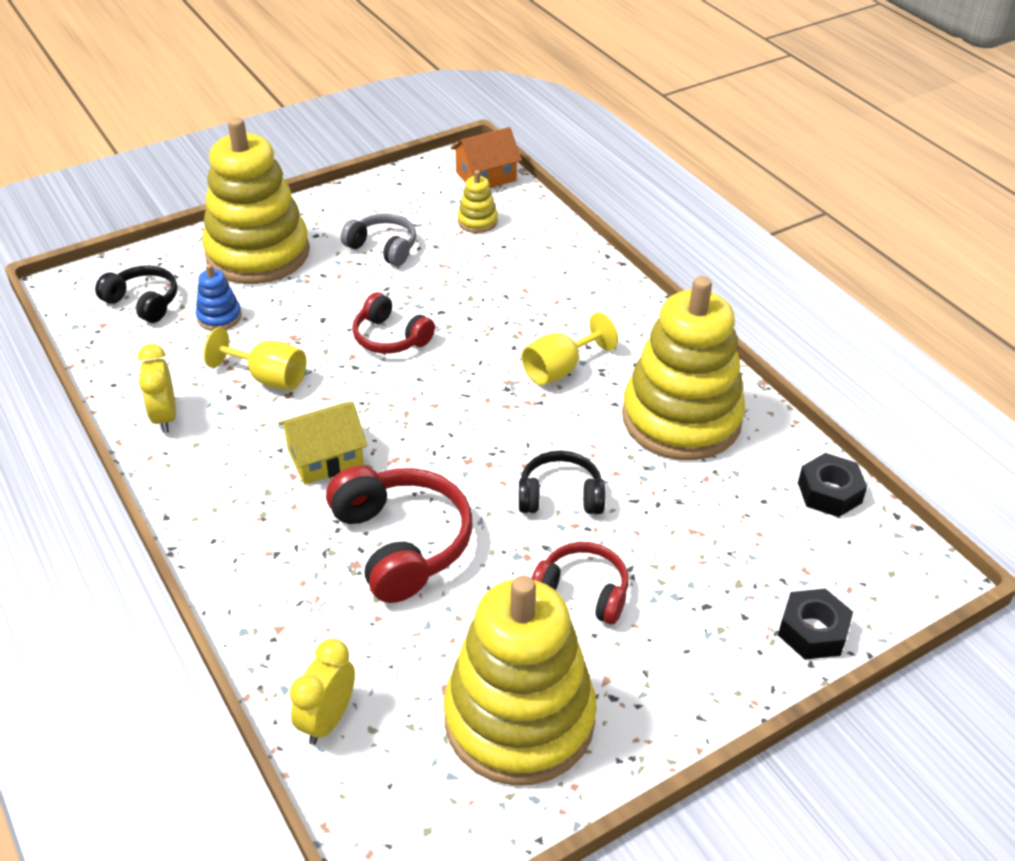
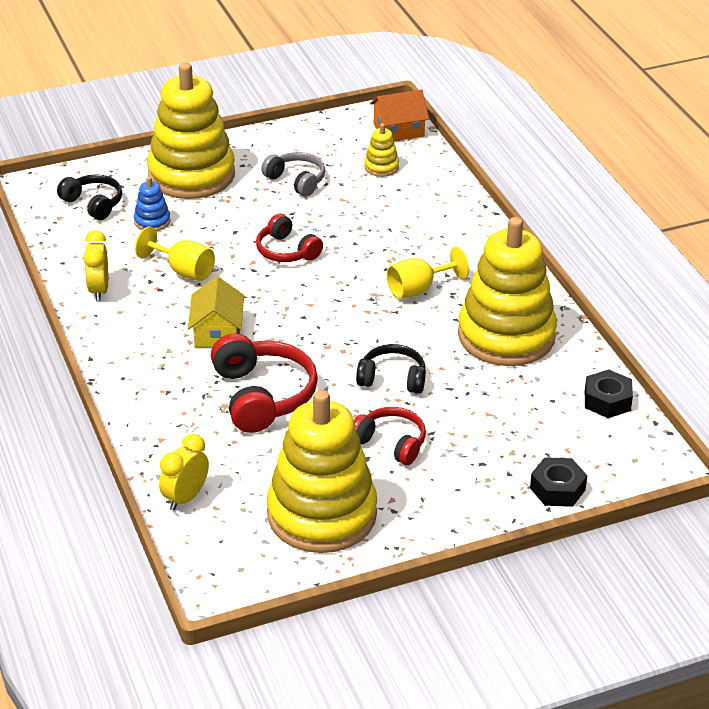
camera: 10 degrees right, 5 degrees down
(325, 457) = (217, 332): yellow house -> yellow house turned 75 degrees counterclockwise

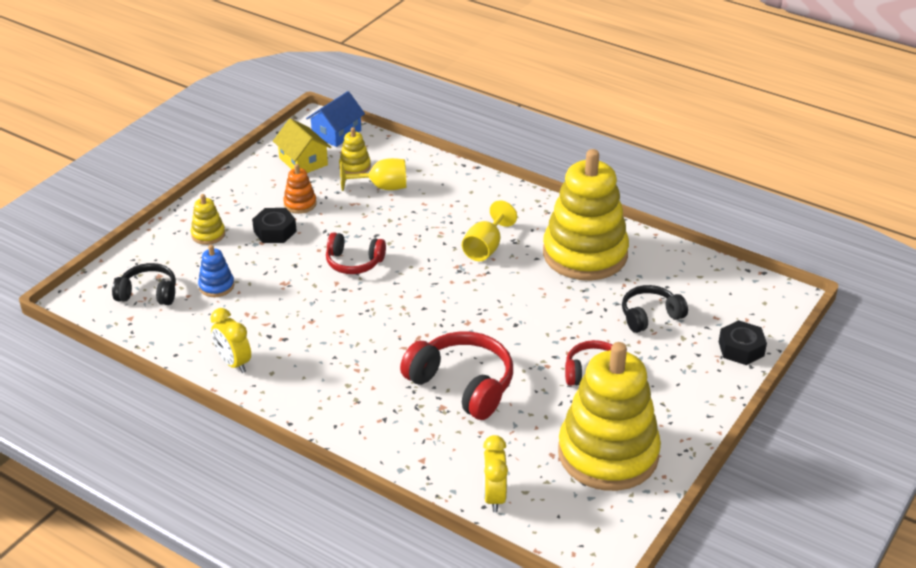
camera: 35 degrees left, 0 degrees up
(183, 270) = (288, 315): yellow goblet -> yellow goblet (382, 187)
(191, 175) = (208, 234): yellow stacking toy -> yellow stacking toy, size x0.40
(217, 332) = (370, 351): yellow house -> yellow house (303, 161)
(296, 181) = (300, 204): grey headphones -> orange stacking toy
(392, 379) = (542, 324): black headphones -> black headphones (650, 316)
(398, 130) = (336, 133): orange house -> blue house
(607, 401) = (702, 269): black nut -> black nut (275, 231)

